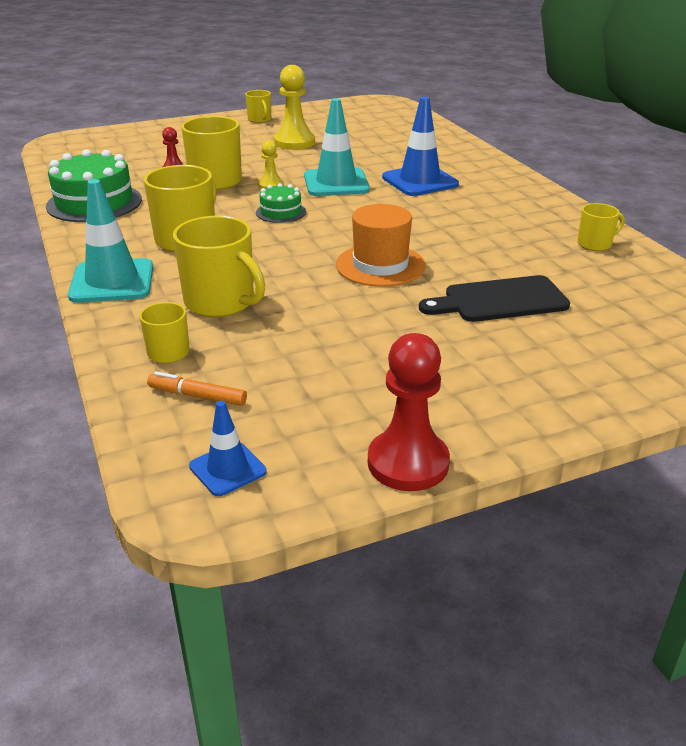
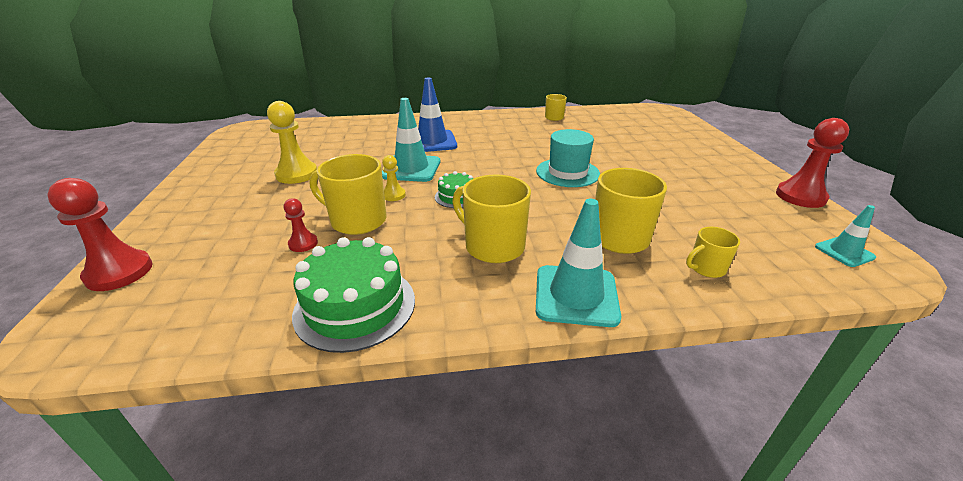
camera: 75 degrees left, 0 degrees up
(128, 133) = (119, 272): none -> red pawn
(197, 396) = (765, 258): orange marker -> none
(227, 469) = (844, 252): blue traffic cone -> turquoise traffic cone
(260, 120) = (206, 183): yellow mug -> none
(380, 265) = (567, 172): orange hat -> turquoise hat
(500, 300) = (619, 148): black cutting board -> none

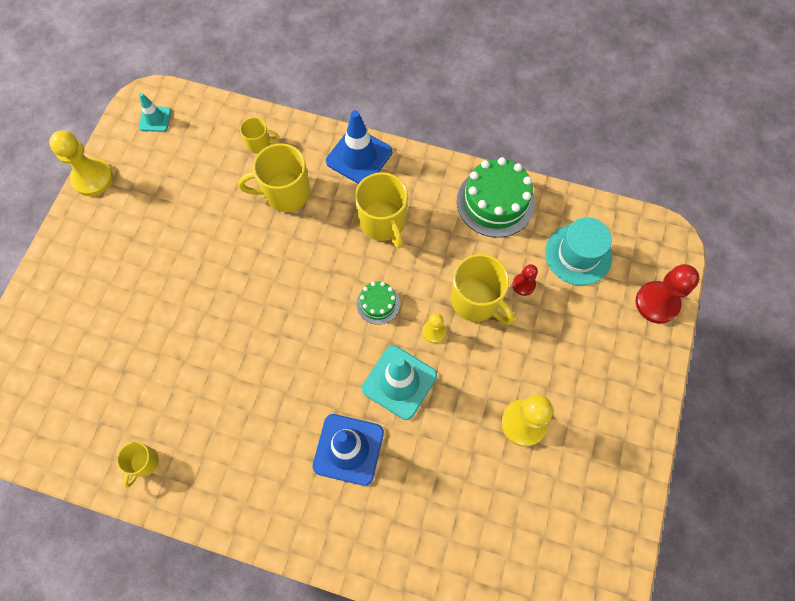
camera: 155 degrees left, 35 degrees up
(567, 172) = (248, 302): turquoise hat -> turquoise hat (578, 254)
(576, 295) = (359, 157): turquoise traffic cone -> blue traffic cone
(800, 196) = (93, 178): red pawn -> yellow pawn

